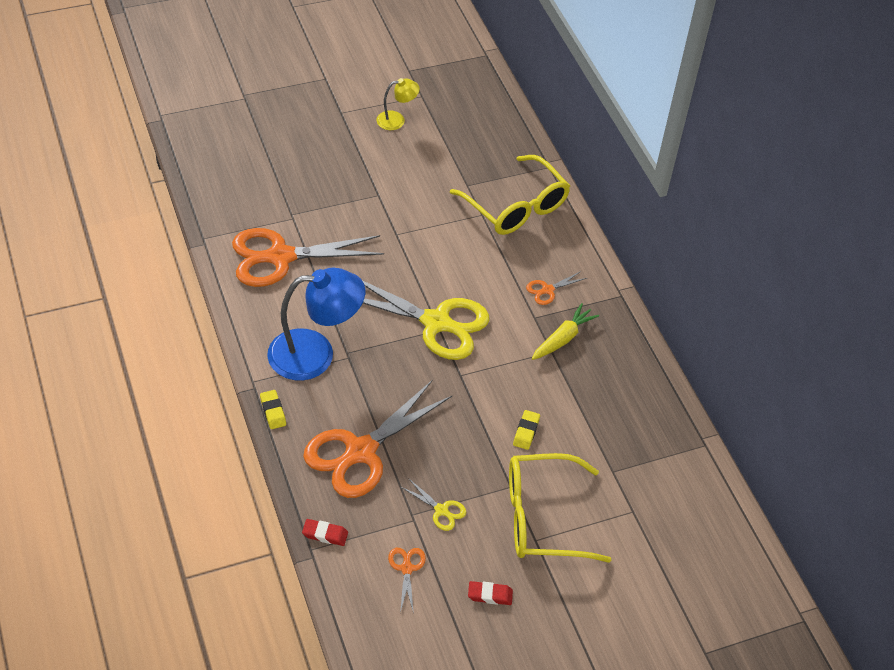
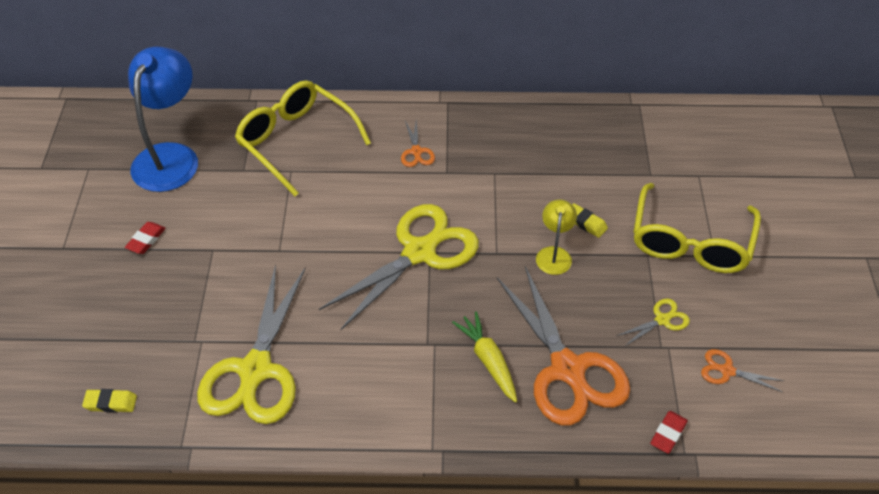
camera: 65 degrees left, 0 degrees up
(273, 411) = (484, 440): yellow eraser -> yellow eraser (111, 403)
(280, 257) = (255, 370): orange scissors -> yellow scissors
(315, 354) = (417, 374): blue lamp -> blue lamp (171, 156)
(396, 120) = (110, 200): yellow lamp -> yellow lamp (554, 254)
(490, 595) = (771, 310): red eraser -> red eraser (146, 240)
(516, 207) = (296, 141): yellow glasses -> yellow glasses turned 120 degrees counterclockwise
(563, 338) = (481, 159): yellow carrot -> yellow carrot (488, 361)

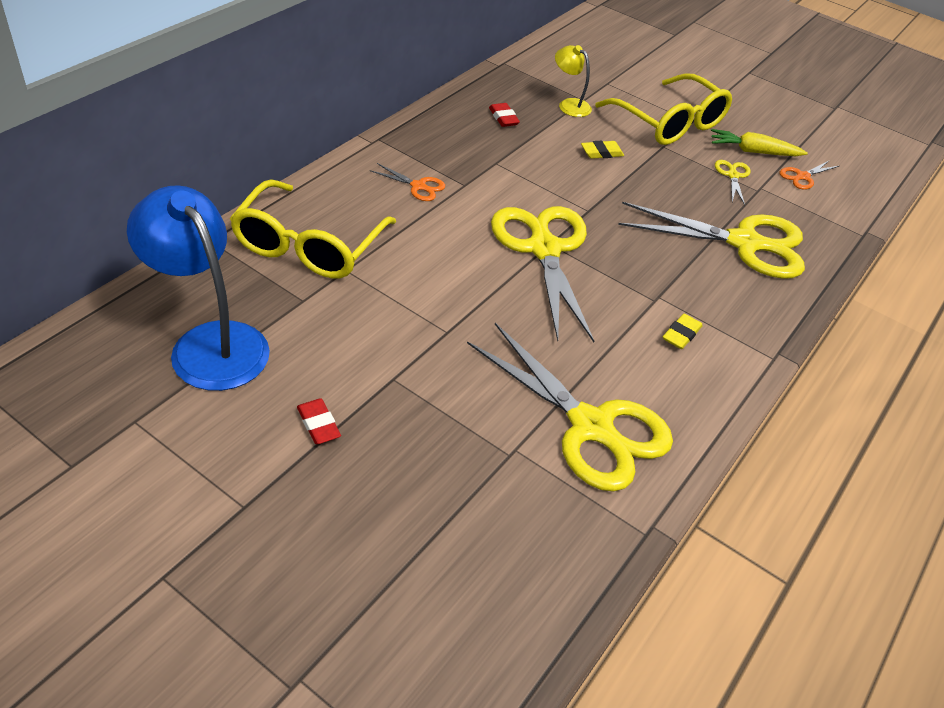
camera: 60 degrees left, 5 degrees down
(111, 403) = (537, 570): yellow eraser -> yellow eraser (681, 334)
(296, 141) = (308, 246): yellow glasses -> yellow glasses turned 60 degrees counterclockwise
(488, 361) = (702, 277): yellow carrot -> yellow carrot (753, 151)
(554, 254) = (619, 184): yellow lamp -> yellow lamp (569, 105)
(567, 369) = (744, 243): orange scissors -> yellow scissors
(668, 434) = (841, 232): red eraser -> red eraser (503, 118)

